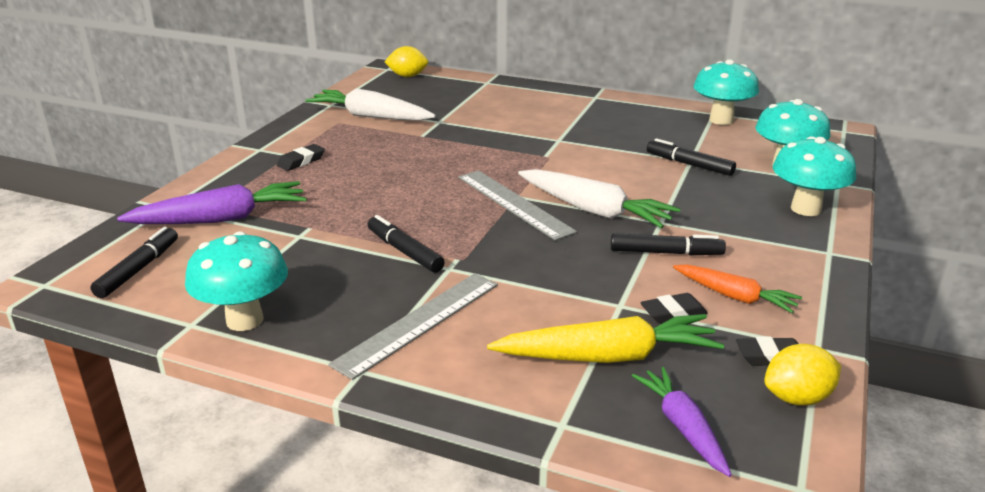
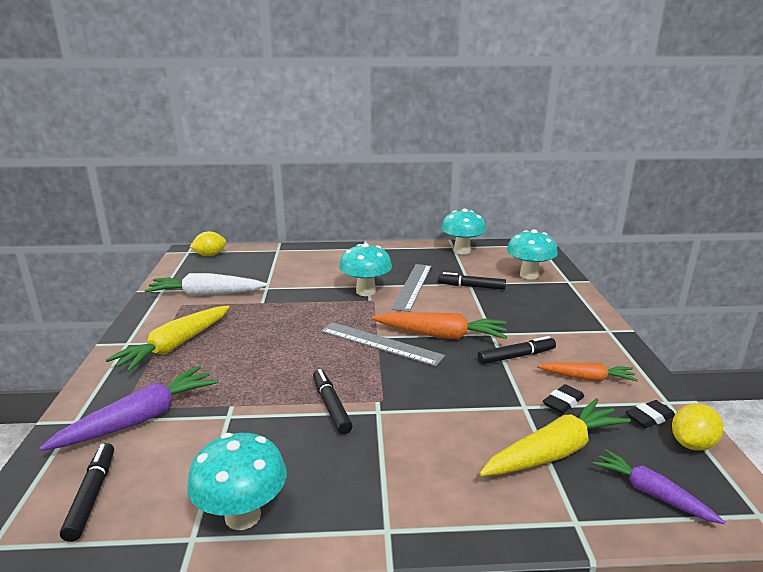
camera: 25 degrees left, 5 degrees down
(301, 161) = (175, 346): black eraser -> yellow carrot
(404, 251) = (331, 406): black marker -> black marker turned 45 degrees clockwise
(418, 322) = (396, 468): grey ruler -> grey ruler (412, 286)
(594, 210) = (441, 335): white carrot -> orange carrot
(806, 209) = (568, 303): turquoise mushroom -> turquoise mushroom (365, 291)

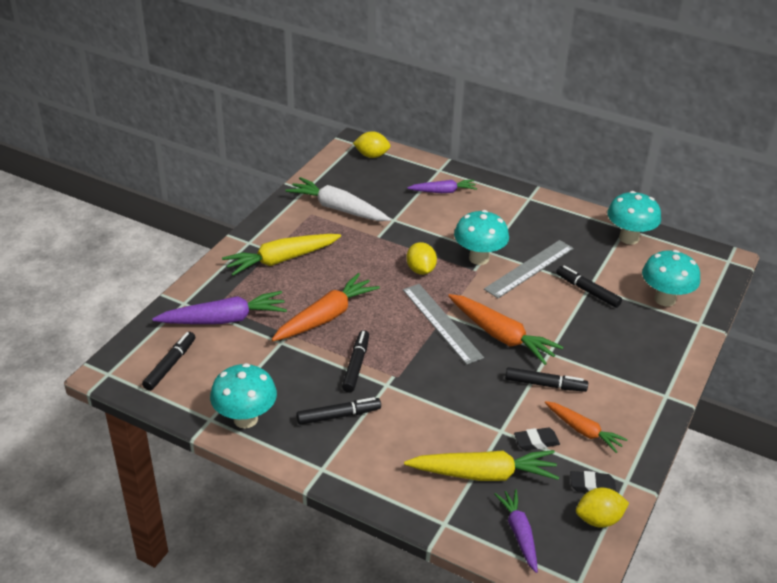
camera: 30 degrees right, 15 degrees up
(262, 376) = (325, 317): none -> orange carrot
(293, 261) = (443, 191): none -> purple carrot
(323, 313) = (420, 270): none -> yellow lemon
(355, 461) = (338, 415): none -> black marker

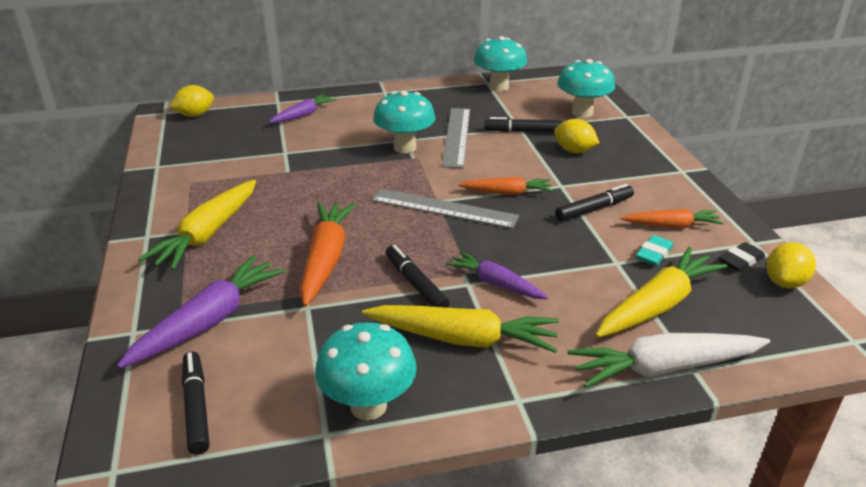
camera: 40 degrees left, 5 degrees down
(338, 209) = (215, 167): white carrot -> white carrot (665, 368)
(338, 415) = (462, 338): black marker -> yellow carrot
(420, 270) = (366, 178): yellow lemon -> yellow lemon (574, 151)
(501, 336) = (507, 193): orange carrot -> orange carrot, size x0.62
(519, 533) = (756, 334): purple carrot -> purple carrot (496, 283)
(536, 441) = (654, 254): black eraser -> turquoise eraser

